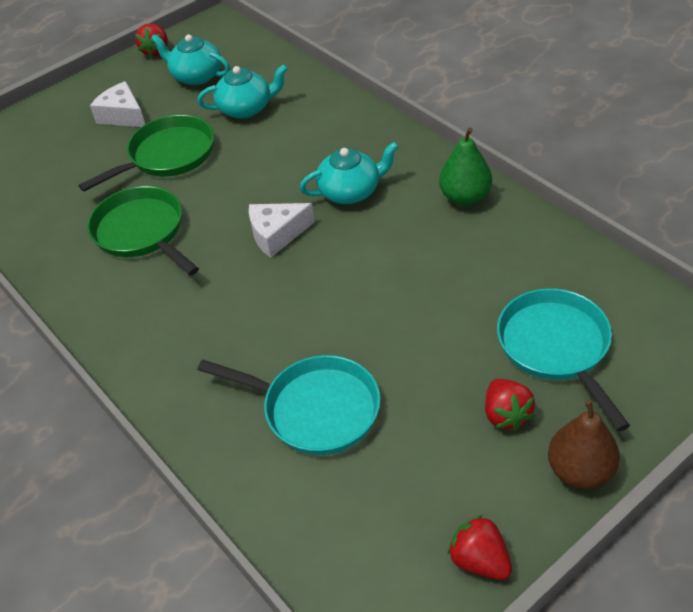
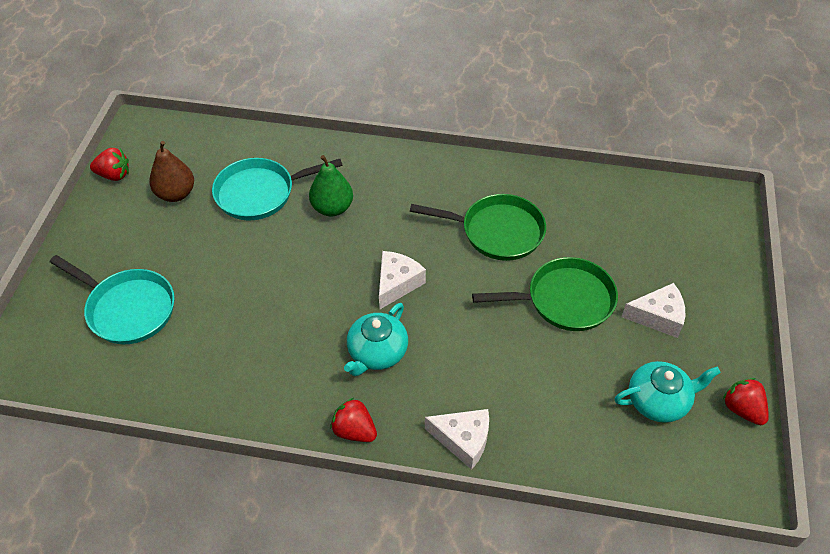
camera: 135 degrees right, 5 degrees up
(167, 156) = (564, 300): green pan -> green pan turned 105 degrees counterclockwise
(246, 108) = (561, 389): turquoise teapot -> none
(347, 112) = (463, 440): none -> white cheese
(465, 197) = (275, 401): green pear -> green pear (332, 208)
(506, 415) = (139, 249): red strawberry -> red strawberry (354, 430)
(580, 471) = (77, 242): brown pear -> brown pear (176, 194)

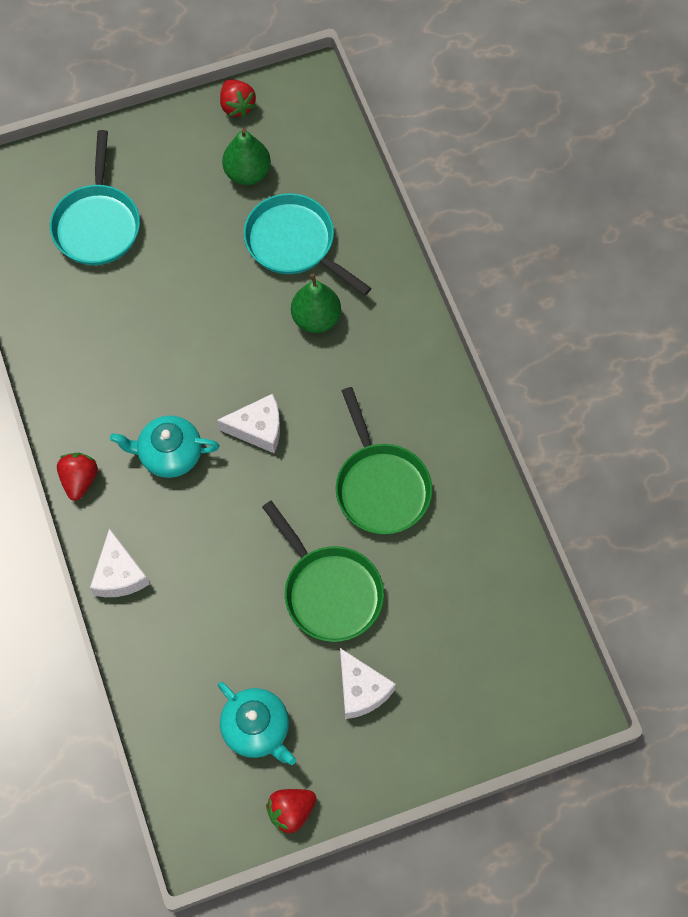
camera: 60 degrees right, 15 degrees up
(176, 194) = (247, 173): brown pear -> green pear
(742, 409) = (291, 811): red strawberry -> red strawberry turned 150 degrees counterclockwise

